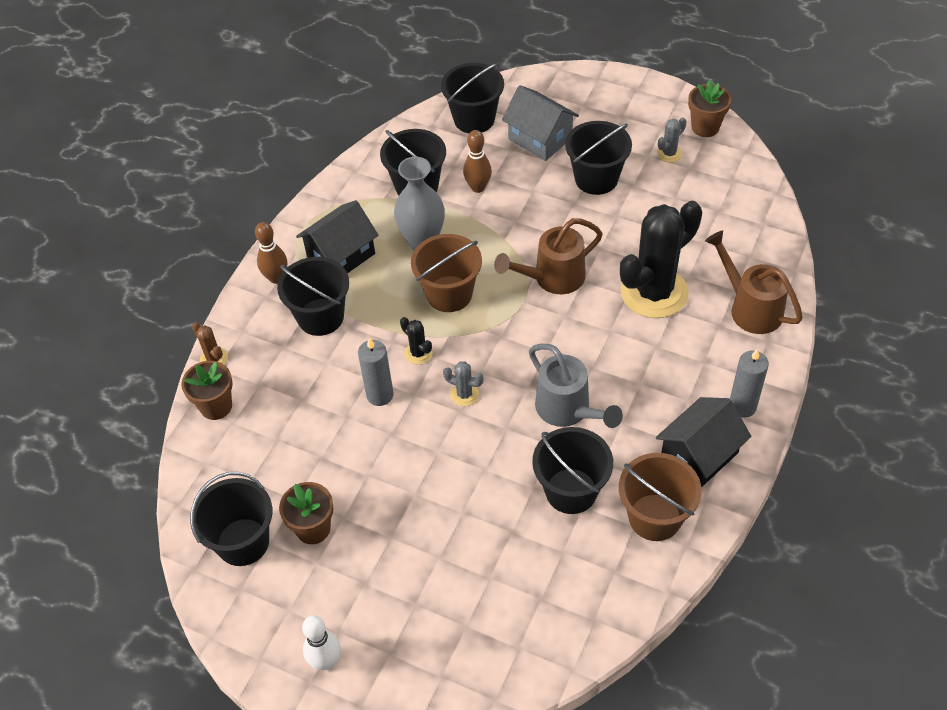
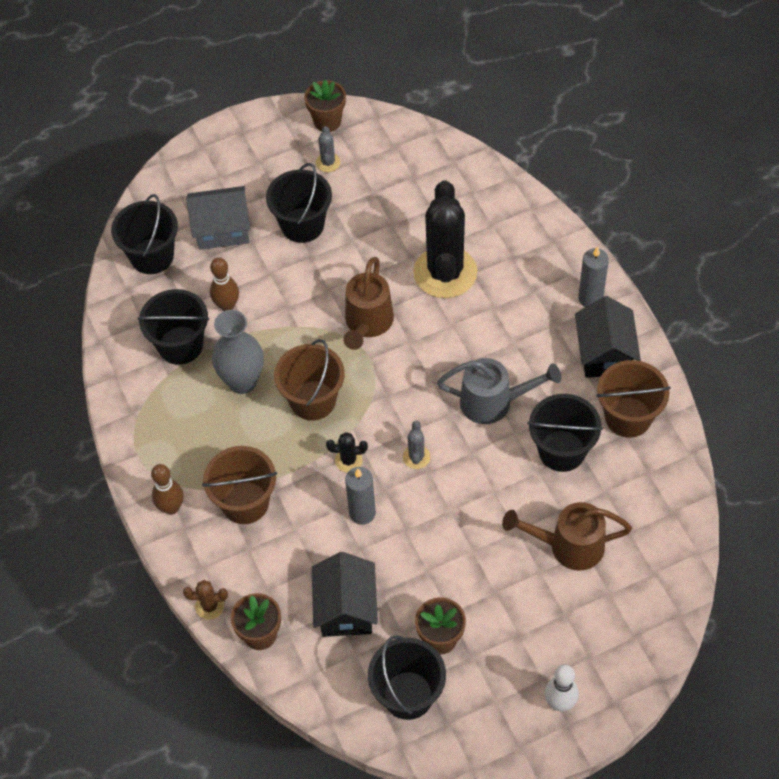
camera: 50 degrees left, 5 degrees up
(320, 317) = (245, 503): black bucket -> brown bucket
(341, 256) = (197, 446): black house -> black house (346, 608)
(464, 394) = (416, 457): grey cactus -> grey cactus turned 60 degrees counterclockwise
(750, 307) = (516, 228): brown watering can -> brown watering can (568, 546)

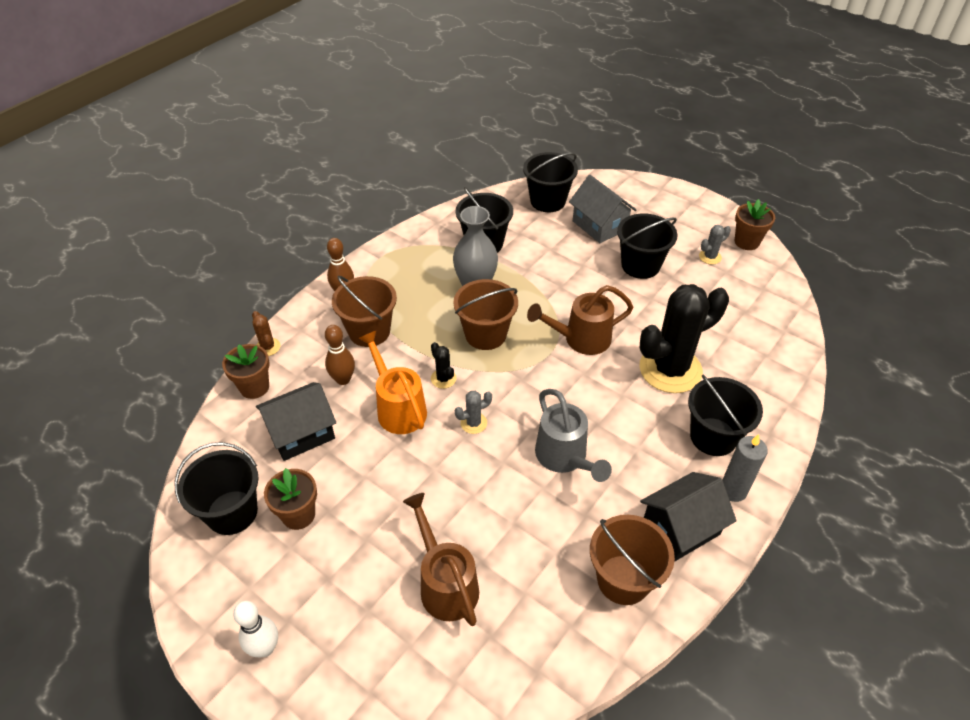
camera: 60 degrees right, 10 degrees down
(227, 305) = (536, 254): brown bowling pin -> brown bowling pin (343, 379)
(362, 513) = (398, 407): grey candle -> orange watering can
(562, 451) = (548, 534): black bucket -> black bucket (713, 437)

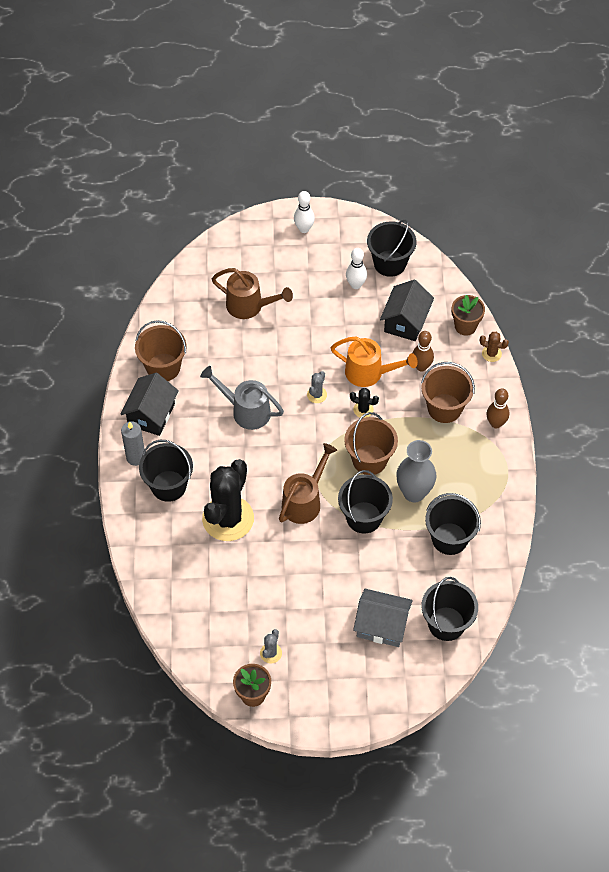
camera: 140 degrees right, 10 degrees up
(298, 515) = (356, 285): brown flower pot -> white bowling pin
(640, 265) = (316, 603): black bucket -> black bucket (364, 517)

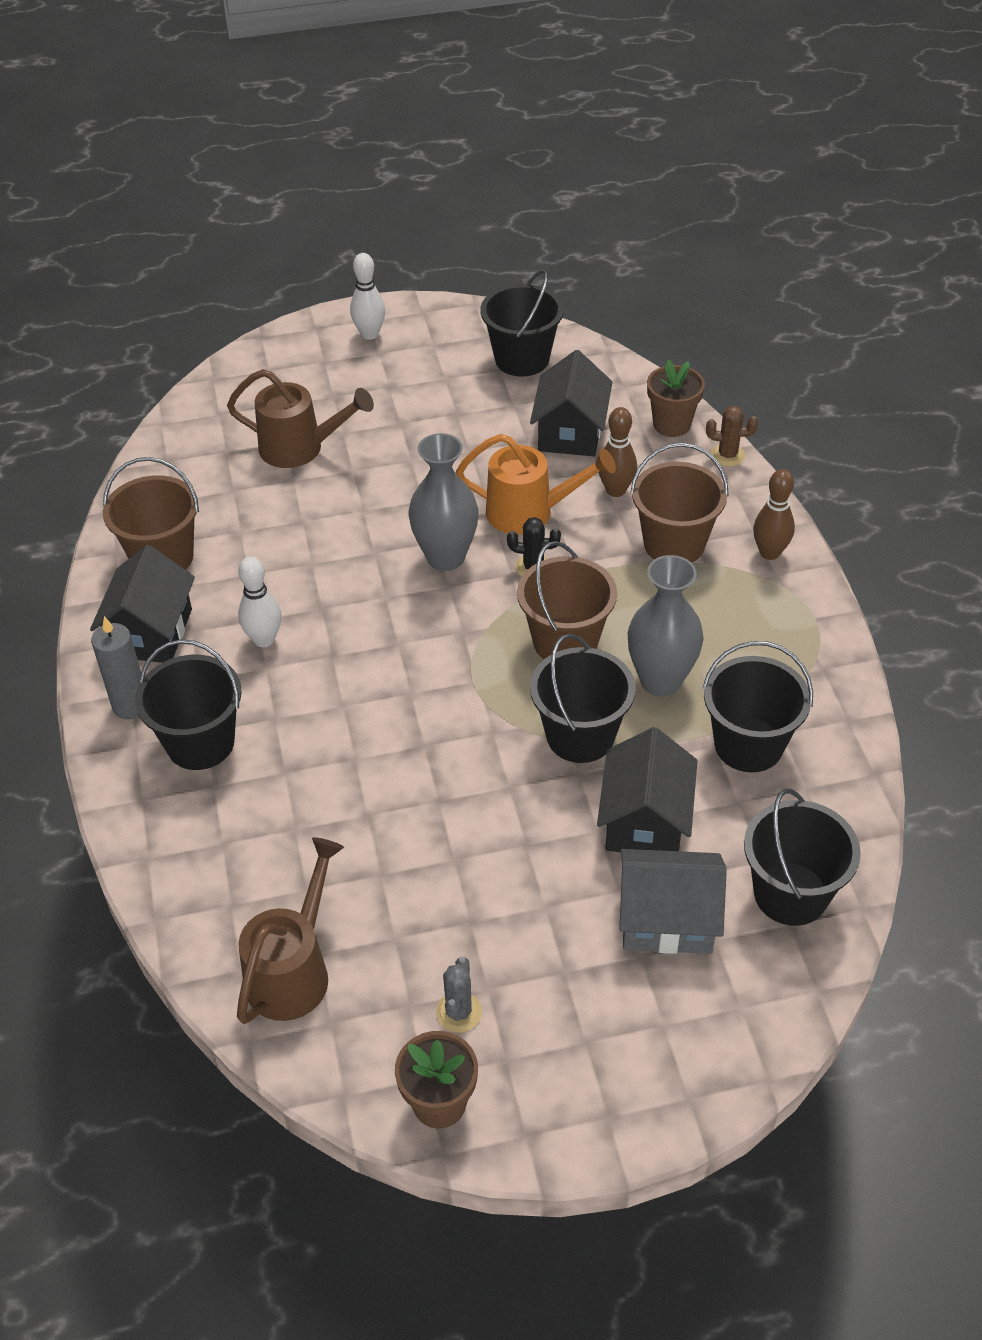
camera: 10 degrees left, 10 degrees down
(228, 519) = (324, 780): black cactus -> none
(246, 410) = (323, 600): grey watering can -> none
(305, 501) = (464, 727): brown watering can -> brown watering can (293, 970)
(317, 395) = (445, 557): grey cactus -> grey vase
(356, 285) = (473, 395): white bowling pin -> white bowling pin (264, 639)
(384, 571) = (645, 821): none -> black house

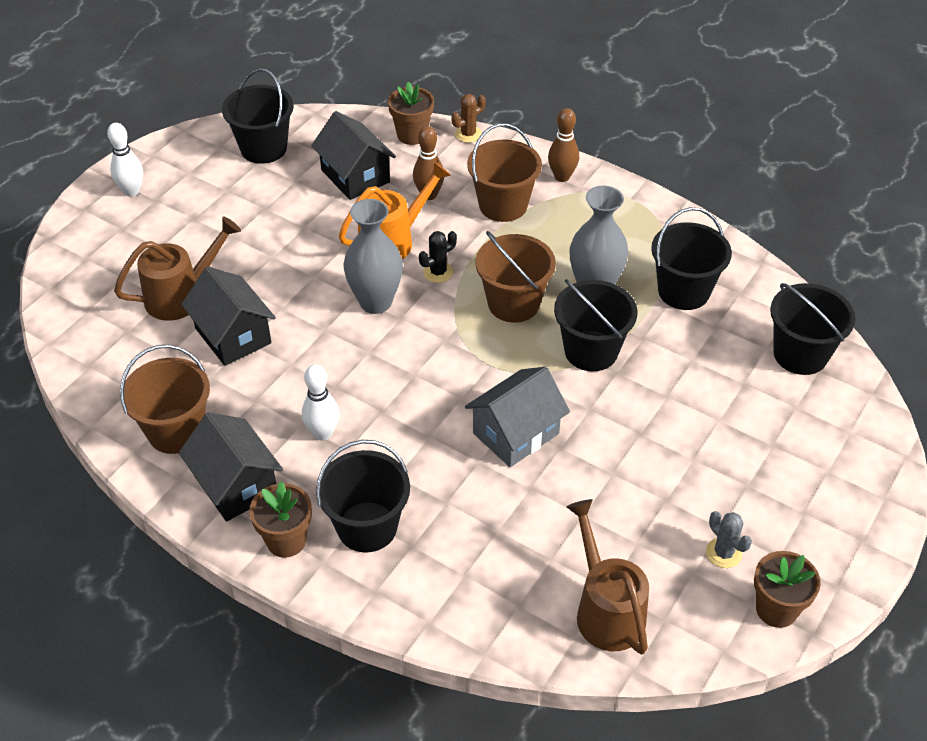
camera: 45 degrees left, 0 degrees up
(131, 705) = (286, 540): grey candle -> brown flower pot
(645, 821) = (684, 372): black house -> black house (233, 336)
(667, 919) = (761, 415): grey house -> grey house (516, 433)

